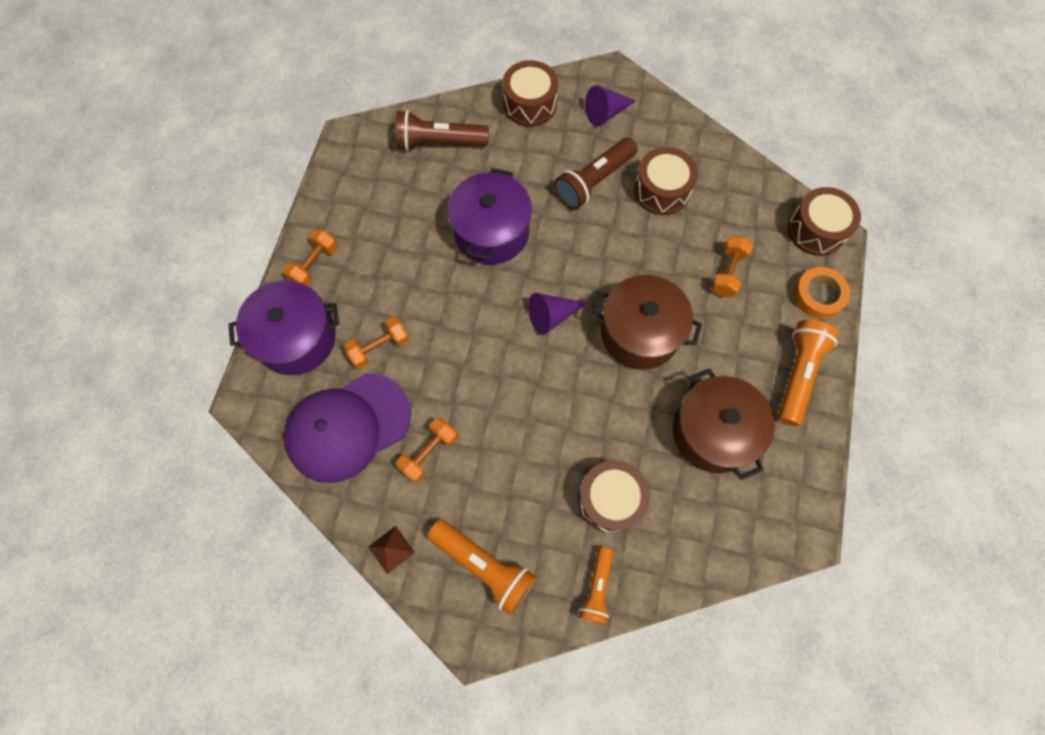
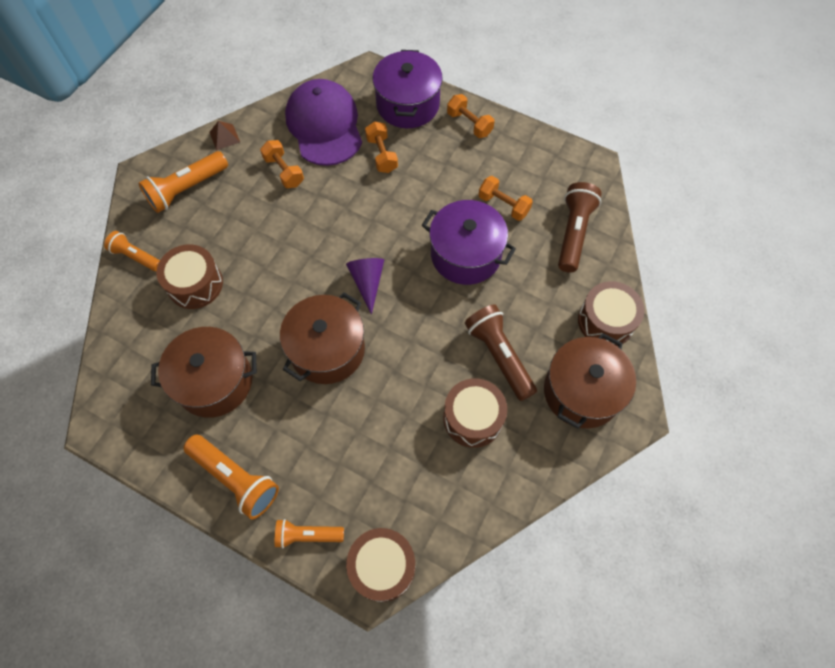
camera: 105 degrees right, 5 degrees down
(606, 113) = (581, 391): purple cone -> brown pot
(727, 273) = (362, 451): orange dumbbell -> orange dumbbell (503, 205)
(818, 295) = (307, 535): orange tape -> orange flashlight

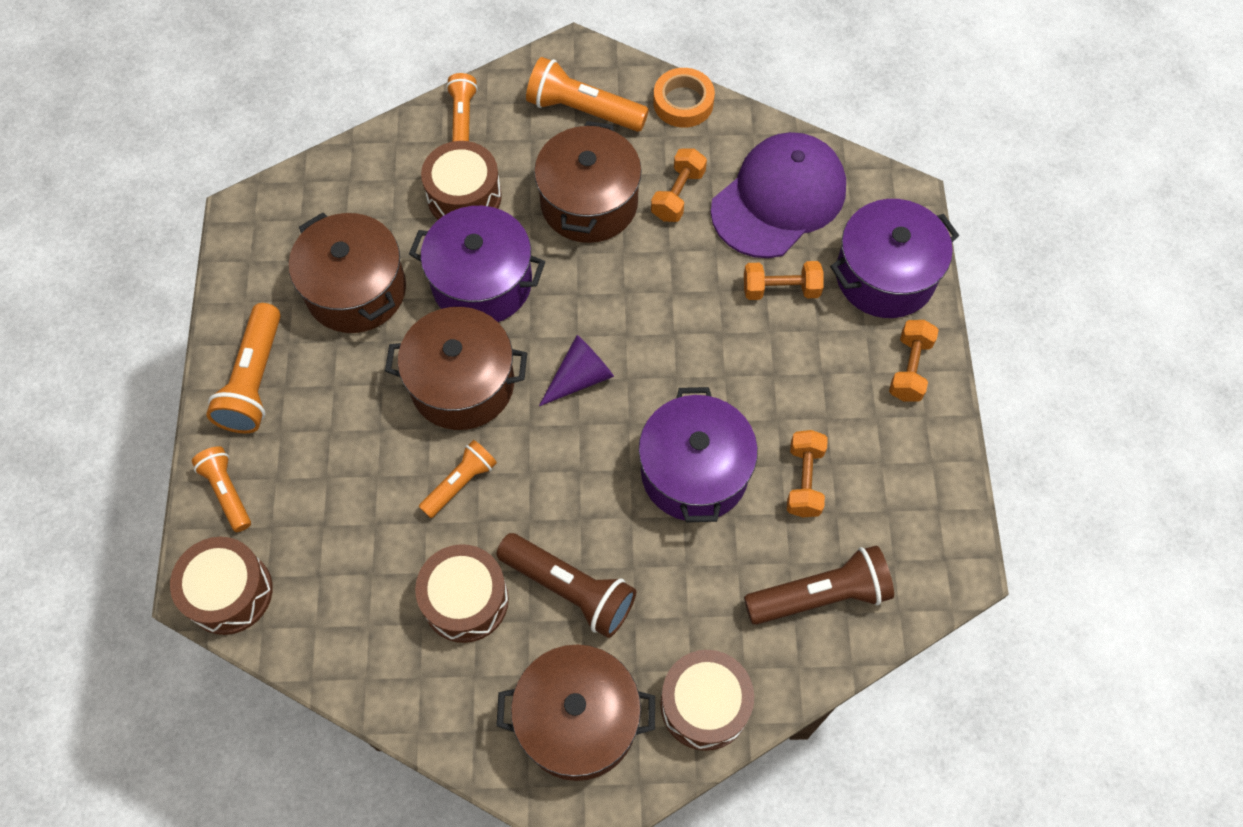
camera: 60 degrees right, 0 degrees up
(224, 137) = (683, 102): brown pyramid -> orange tape
(254, 218) = (589, 203): none -> brown pot
(264, 304) = (482, 283): none -> purple pot
(382, 155) = (781, 289): orange dumbbell -> orange dumbbell turned 45 degrees clockwise
(394, 383) = (460, 483): none -> orange flashlight
(499, 356) = (569, 589): brown flashlight -> brown flashlight turned 90 degrees clockwise

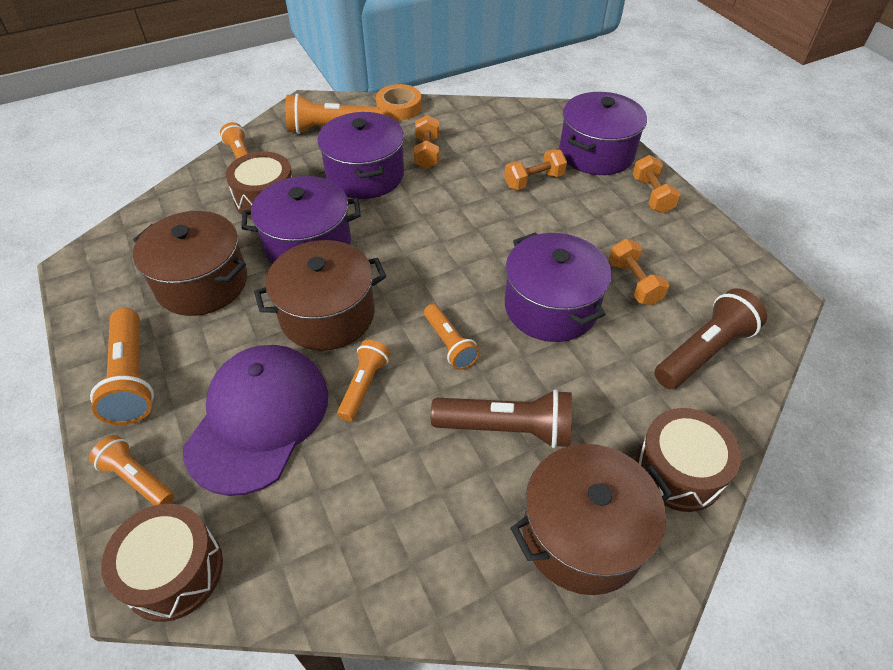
camera: 25 degrees left, 15 degrees down
(465, 600) = (419, 476): brown drum -> none
(565, 472) = (449, 344): none -> orange flashlight
(580, 377) = (422, 278): purple cone -> none
(589, 203) = (365, 175): brown pot -> purple pot
(779, 198) = (497, 136): purple cap -> purple cap (258, 419)

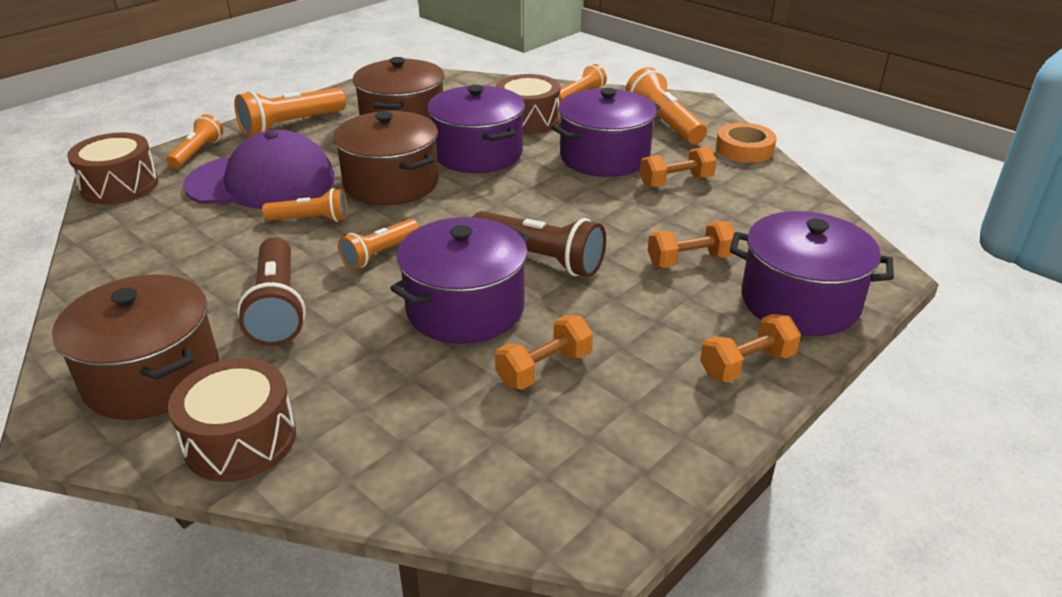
camera: 70 degrees right, 15 degrees down
(534, 181) = (689, 260): orange dumbbell -> orange dumbbell turned 60 degrees counterclockwise
(703, 352) = (442, 447): brown flashlight -> brown flashlight (540, 259)

